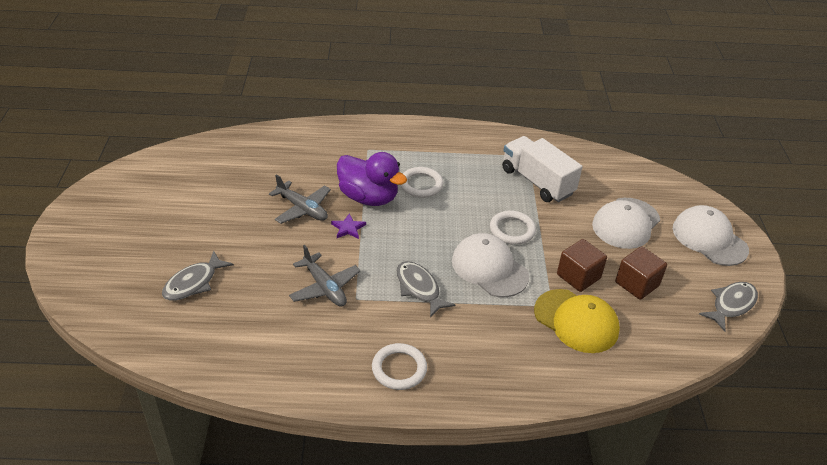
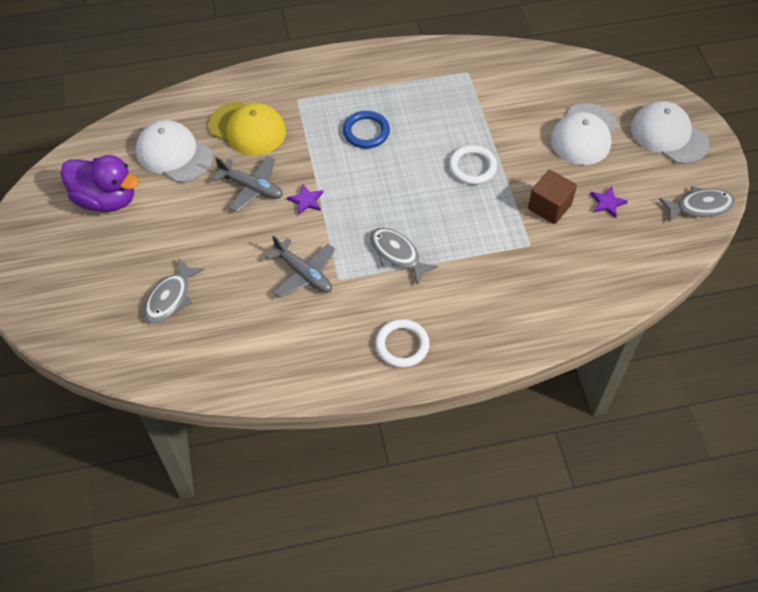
camera: 10 degrees left, 15 degrees up
(368, 197) = (316, 159): purple duck -> purple duck (106, 199)
(421, 185) = (366, 132): white ring -> blue ring
(489, 268) = (460, 217): white cap -> white cap (174, 154)
(537, 182) = (484, 103): white truck -> none
(576, 321) = (557, 257): yellow cap -> yellow cap (247, 128)
(637, 284) = (607, 203): brown cube -> purple star
(731, 305) = (700, 207): grey fish -> grey fish turned 45 degrees clockwise

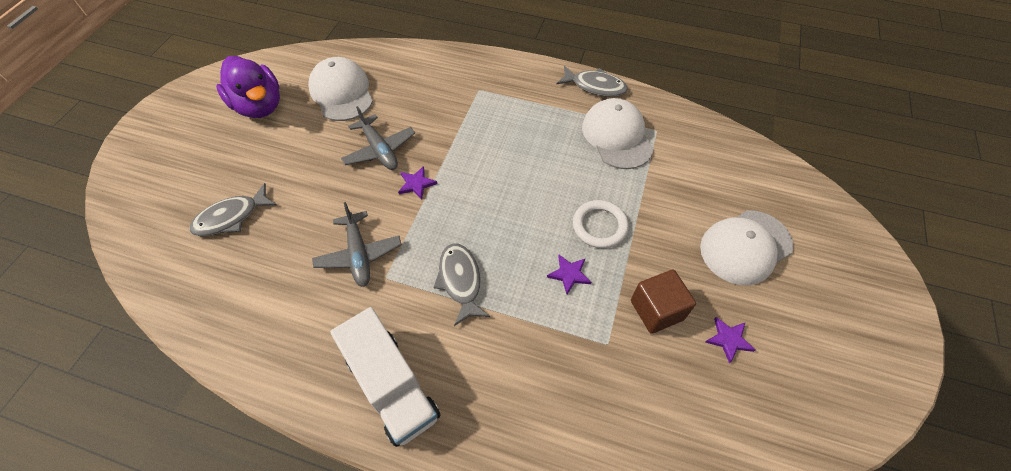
camera: 30 degrees right, 0 degrees up
(247, 128) = (417, 97): yellow cap -> none
(366, 132) = (518, 145): blue ring -> none
(402, 345) = (392, 386): white ring -> white truck
(473, 212) = (569, 274): none -> purple star
(668, 135) = (851, 294): white cap -> white cap (617, 136)
(700, 207) = (849, 404): grey fish -> grey fish (595, 86)

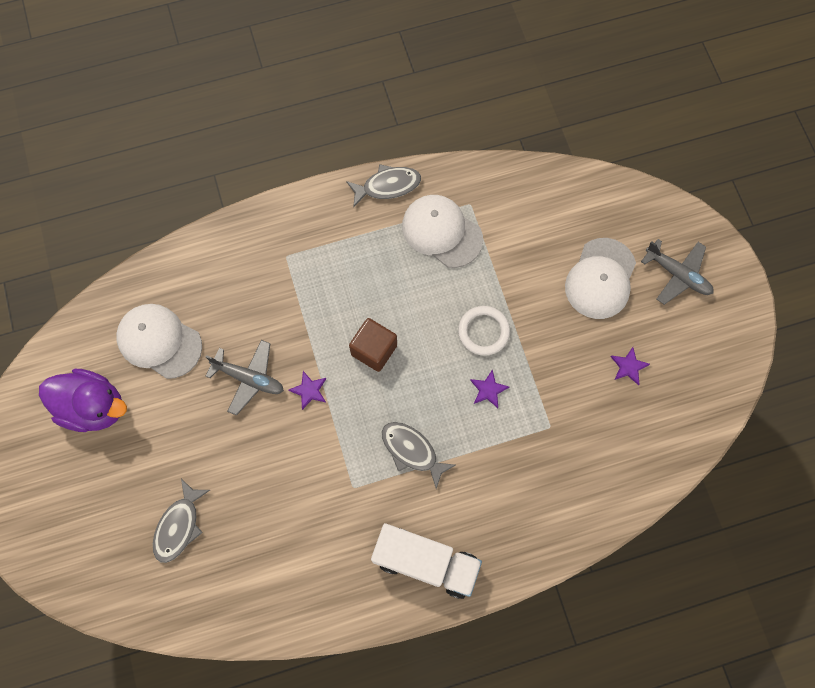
camera: 35 degrees left, 15 degrees up
(359, 254) = (315, 484): grey plane -> grey plane (677, 274)
(656, 310) = (568, 376): brown cube -> brown cube (374, 350)

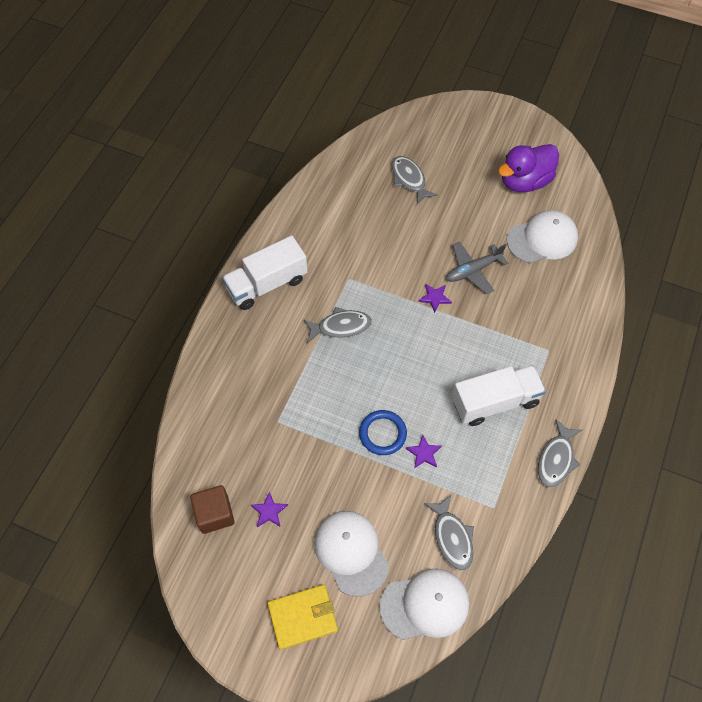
camera: 130 degrees right, 10 degrees down
(374, 350) = (430, 354): brown cube -> brown cube (215, 514)
(375, 265) = (495, 402): none -> white truck
(441, 232) = (485, 467): white cap -> white cap (425, 605)
(483, 331) = (382, 434): white ring -> blue ring
(488, 390) = (338, 403): purple star -> purple star (424, 453)
(521, 216) = (452, 537): none -> grey fish
(677, 274) = (303, 617): grey plane -> yellow wallet

